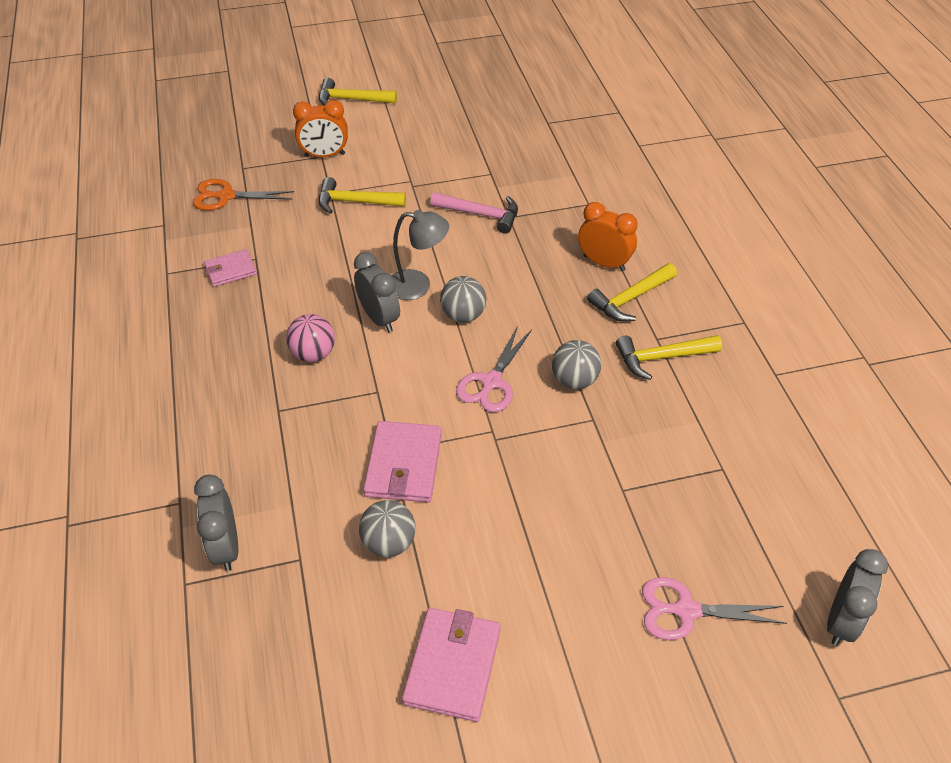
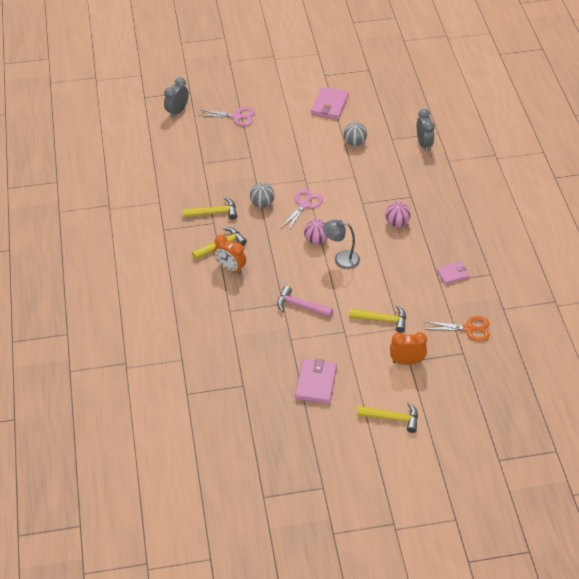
camera: 175 degrees left, 0 degrees up
(379, 318) = (363, 240): grey clock -> none
(404, 465) = (348, 171): pink wallet -> pink wallet (316, 383)
(463, 315) = (316, 240): grey ball -> pink ball

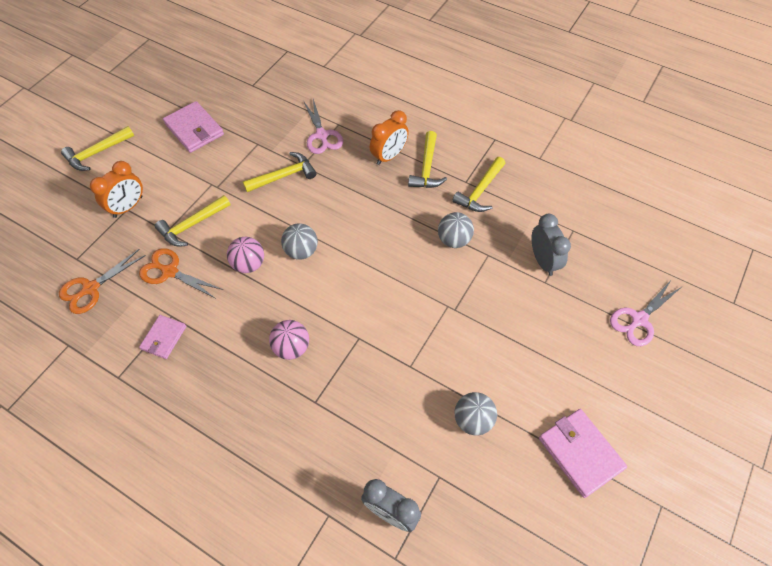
camera: 130 degrees right, 10 degrees up
(177, 111) = (697, 264): grey clock -> grey clock (543, 261)
(230, 268) = (389, 156): orange clock -> orange clock turned 150 degrees clockwise
(300, 306) = (284, 176): pink hammer -> yellow hammer
(304, 205) = (414, 277): pink scissors -> pink scissors (322, 135)
(316, 240) = (350, 249): pink ball -> pink ball (249, 264)
(341, 259) = (301, 251): grey lamp -> grey ball
(419, 304) = (170, 272): none -> orange scissors

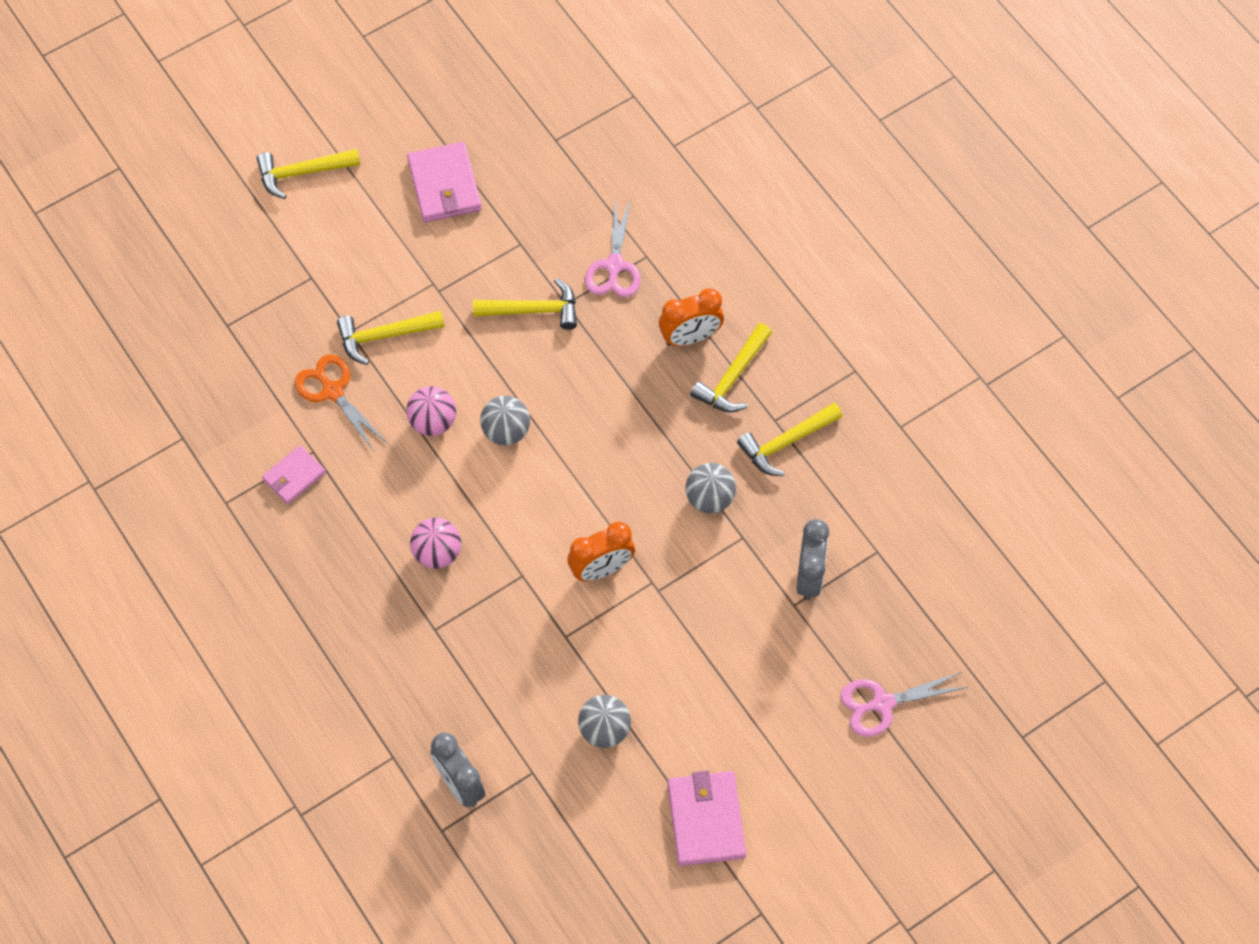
camera: 25 degrees right, 5 degrees up
(91, 288) = (231, 374): orange scissors -> none
(128, 207) = (314, 275): orange clock -> orange clock (601, 569)

